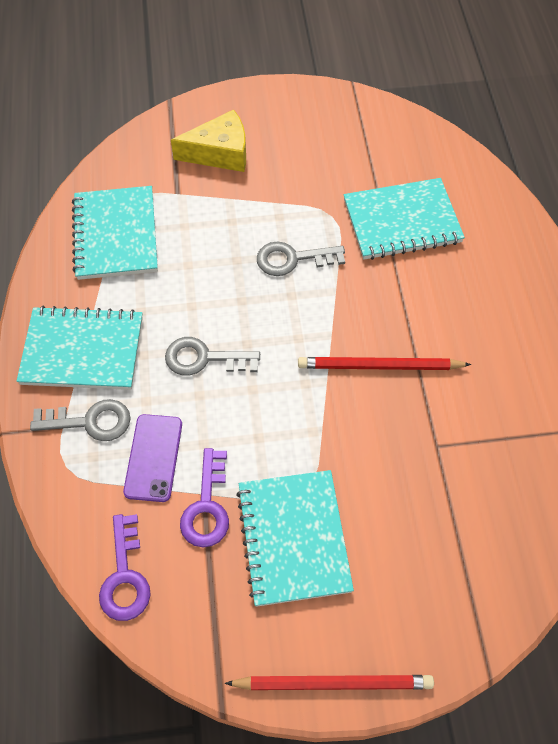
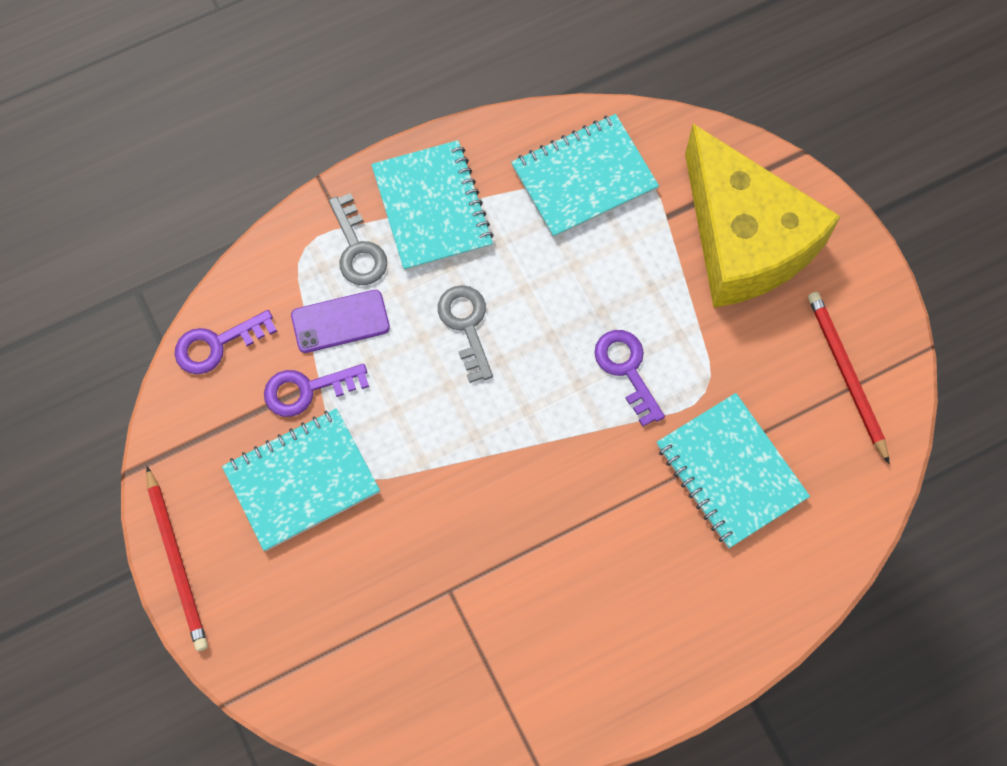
camera: 70 degrees right, 10 degrees up
(220, 153) = (744, 238): yellow cheese -> yellow cheese, size x1.89
(293, 259) = (627, 370): grey key -> purple key
(379, 366) = (523, 504): red pencil -> red pencil (846, 375)

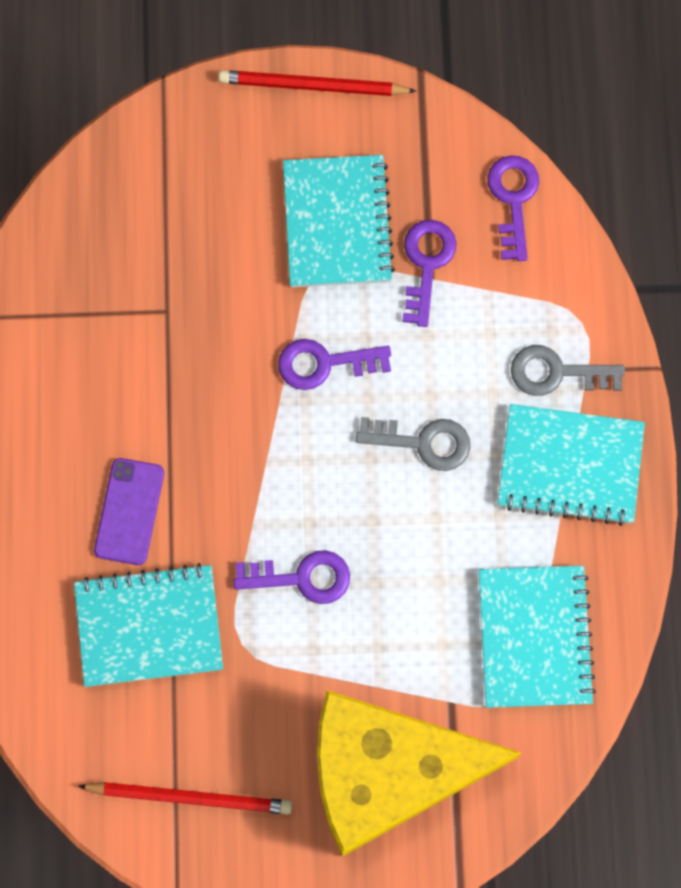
camera: 115 degrees right, 5 degrees up
(340, 321) = (484, 323): purple phone -> purple phone (129, 511)
(435, 433) = (325, 363): none -> purple key

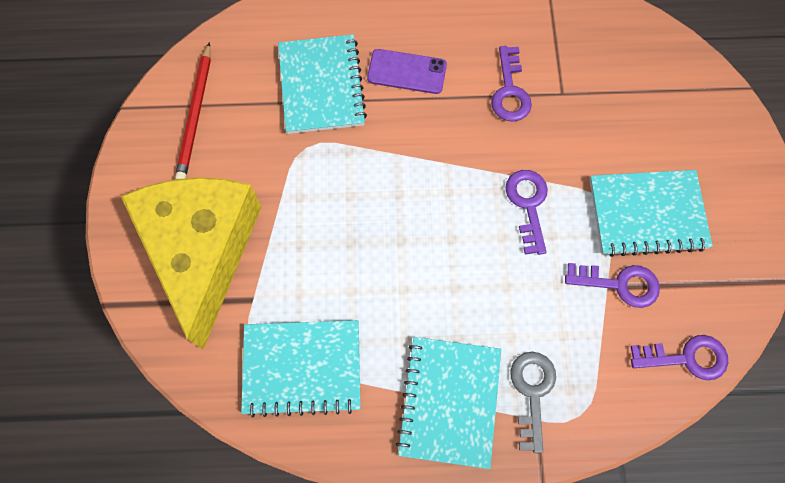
camera: 90 degrees right, 5 degrees down
(301, 577) = (355, 188): purple key -> purple key (510, 91)
(312, 86) = (763, 195): red pencil -> none
(422, 442) = (466, 279): grey key -> none

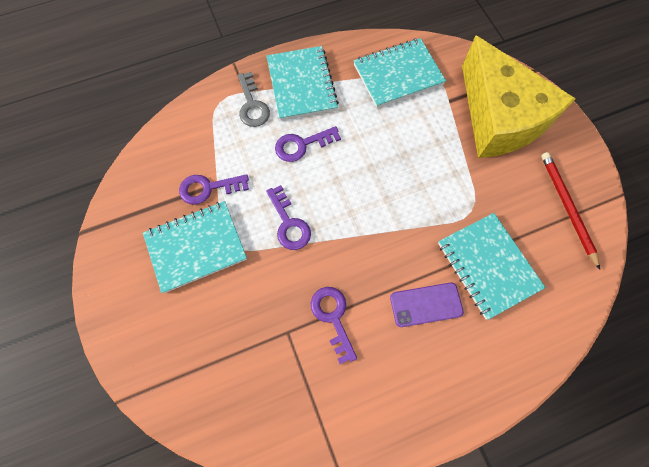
camera: 160 degrees right, 0 degrees up
(686, 358) = (155, 155): purple key -> purple key (302, 145)

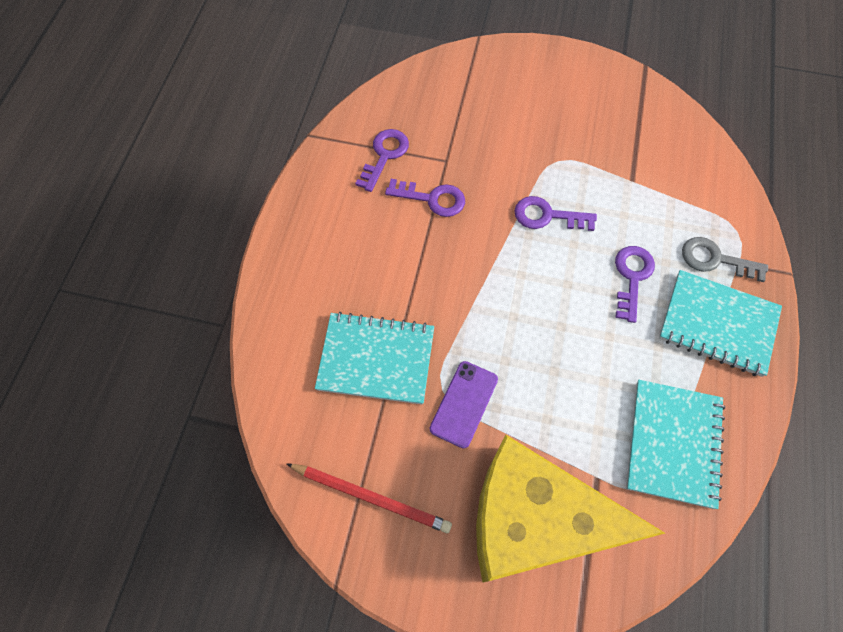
camera: 125 degrees right, 5 degrees down
(196, 247) = (574, 135): turquoise notebook -> none
(208, 188) = (631, 172): purple key -> purple key (384, 156)
(426, 304) = (385, 277): purple phone -> purple phone (464, 404)

